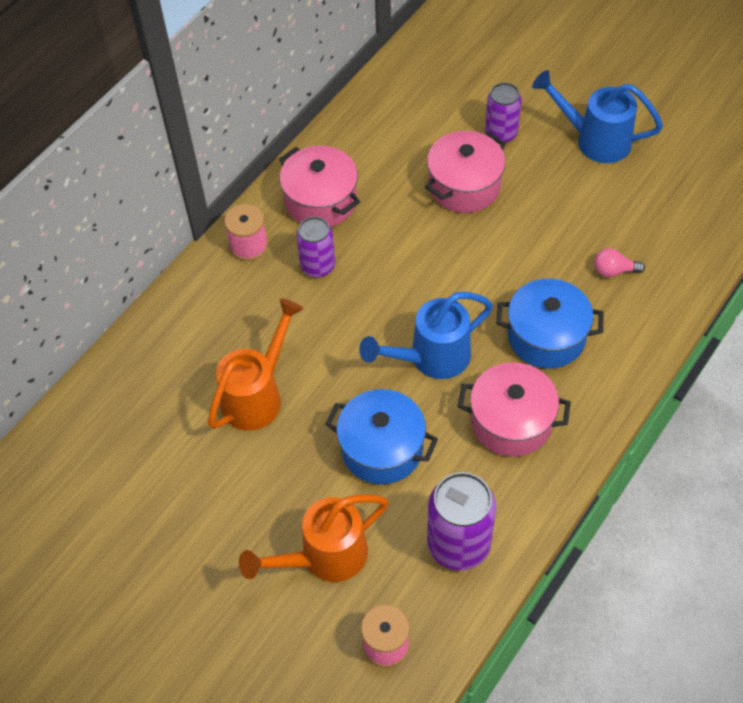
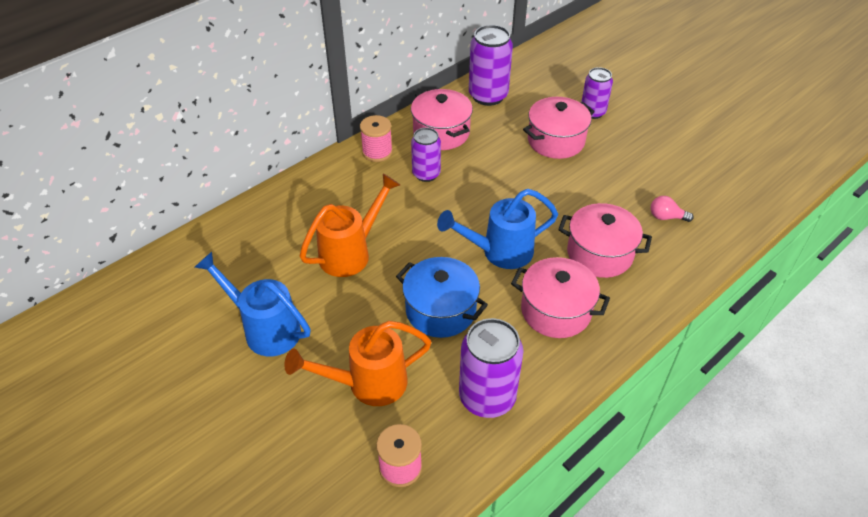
camera: 10 degrees right, 10 degrees down
(366, 132) = (488, 96): none -> purple can
(546, 337) = (599, 254): blue pot -> pink pot
(595, 140) = (667, 128): blue watering can -> blue watering can (265, 329)

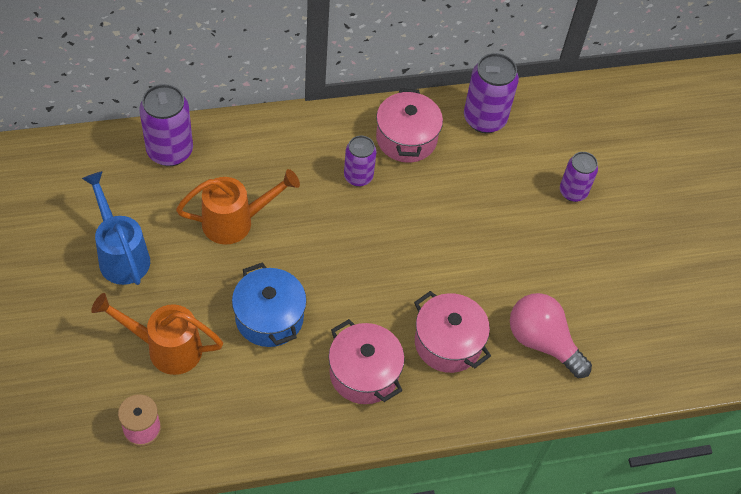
camera: 25 degrees right, 10 degrees up
(377, 152) = (332, 129): pink spool -> none
(487, 397) = (248, 414): purple can -> purple can (170, 151)
(499, 252) = (361, 291): blue watering can -> none
(556, 141) = (508, 205): pink pot -> none
(666, 217) = (542, 342): pink light bulb -> pink light bulb, size x2.11

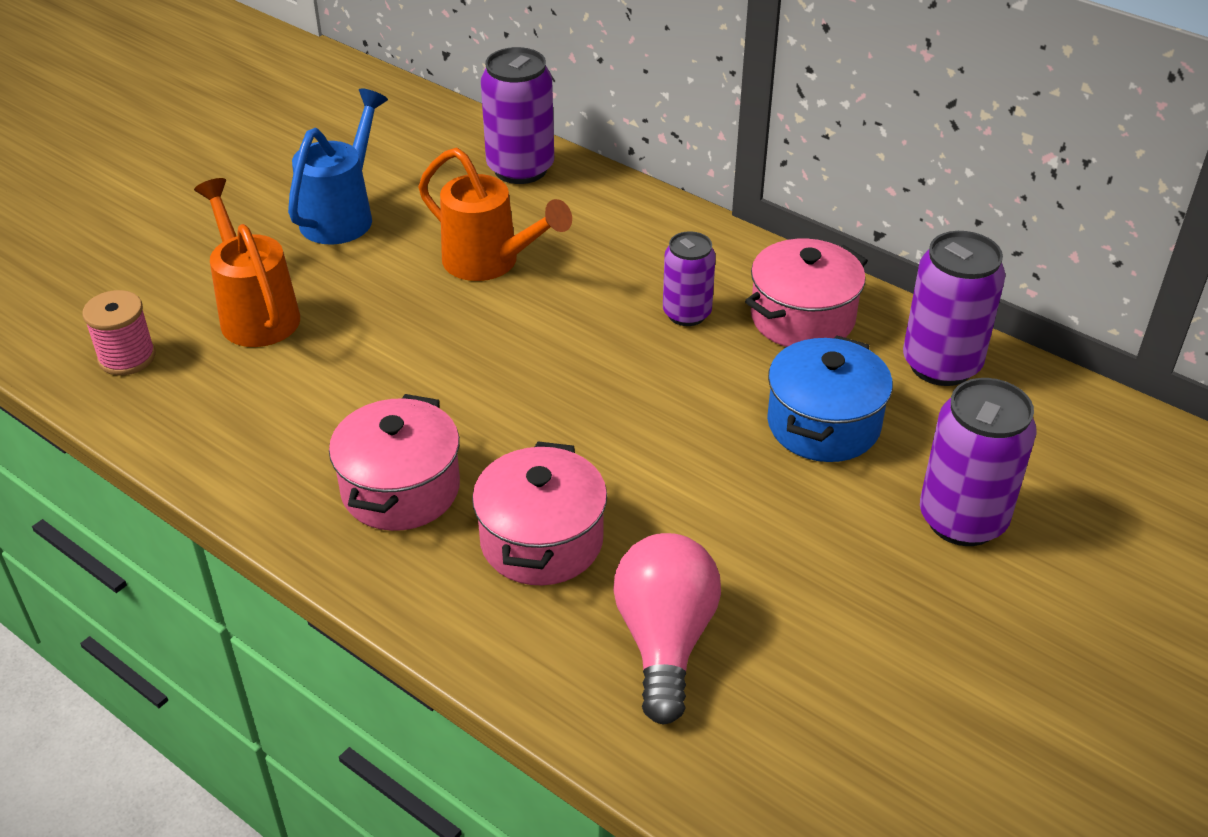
camera: 55 degrees right, 15 degrees down
(269, 317) = (389, 363): blue pot -> blue pot (823, 424)
(573, 192) = (962, 519): purple can -> purple can, size x1.56

